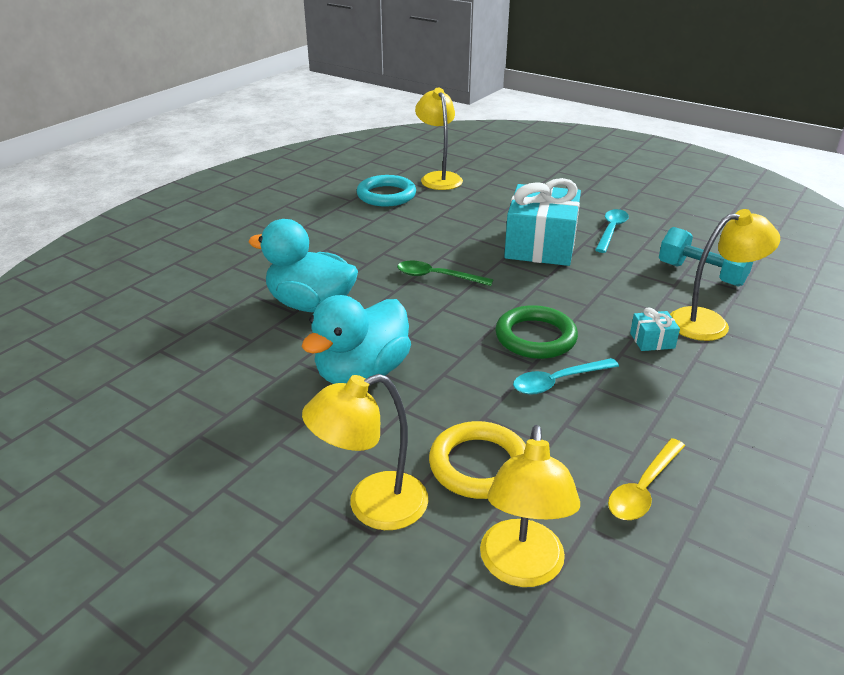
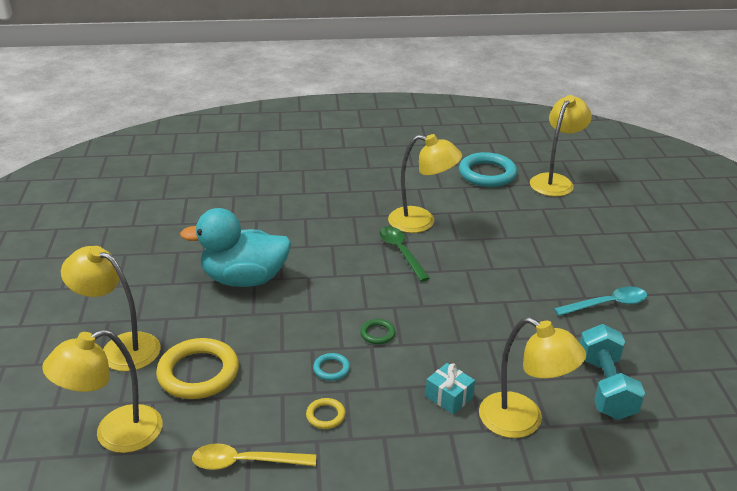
camera: 50 degrees right, 0 degrees up
(311, 304) = (297, 220): turquoise duck -> none
(408, 249) = (421, 222): none -> yellow lamp
(535, 337) = (377, 334): green ring -> green ring, size x0.46
(540, 245) = (520, 278): turquoise gift -> none
(558, 382) = (331, 369): turquoise spoon -> turquoise ring
(619, 412) = (325, 415): none -> yellow ring

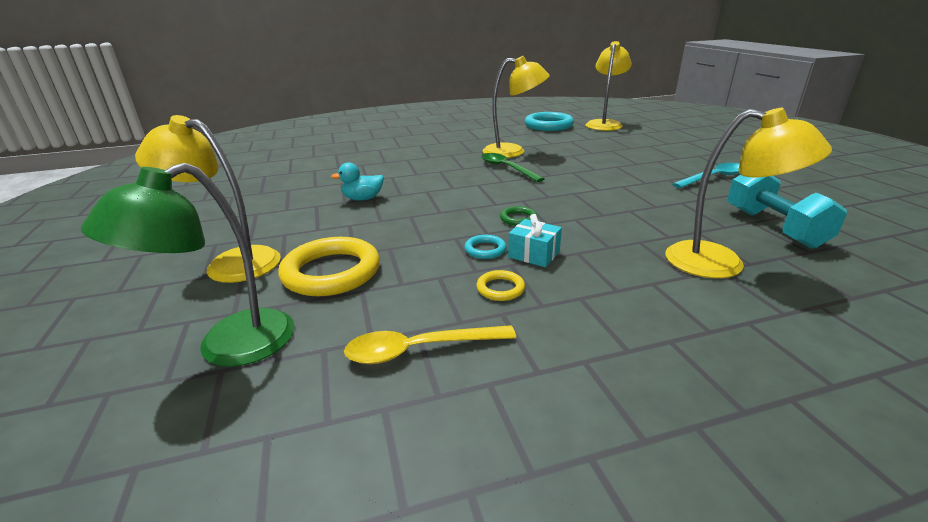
camera: 10 degrees left, 5 degrees down
(115, 435) = (228, 347): yellow lamp -> green lamp
(244, 279) = (363, 199): turquoise duck -> turquoise duck, size x0.46
(449, 397) = (627, 254): turquoise gift -> turquoise gift (534, 254)

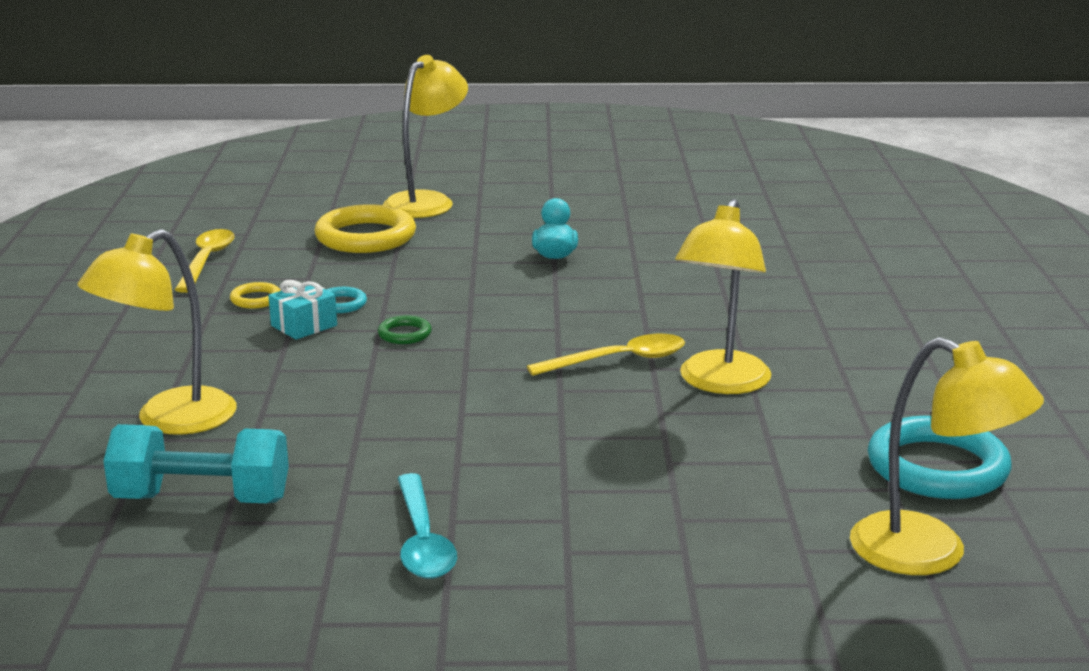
camera: 105 degrees right, 5 degrees down
(228, 347) = (284, 207): green lamp -> none
(506, 168) = (619, 360): green spoon -> yellow spoon

